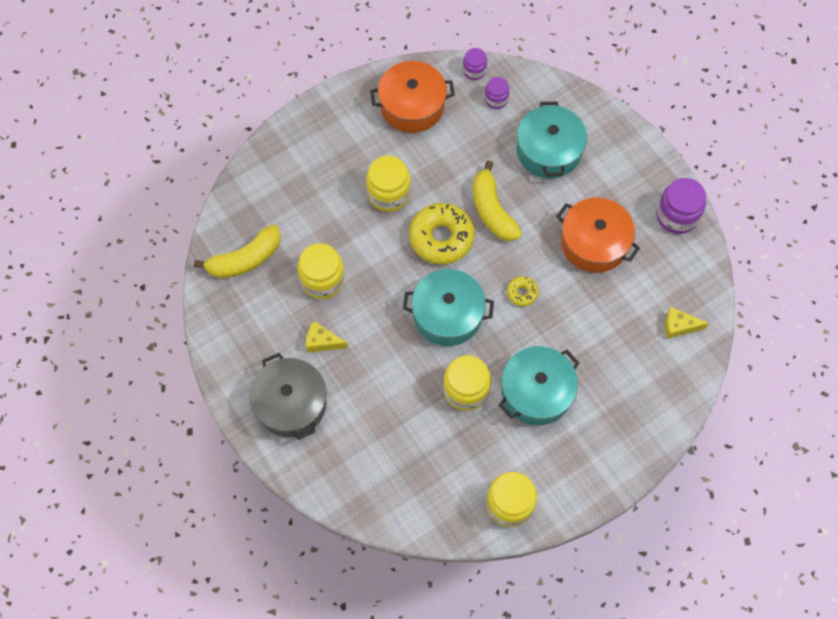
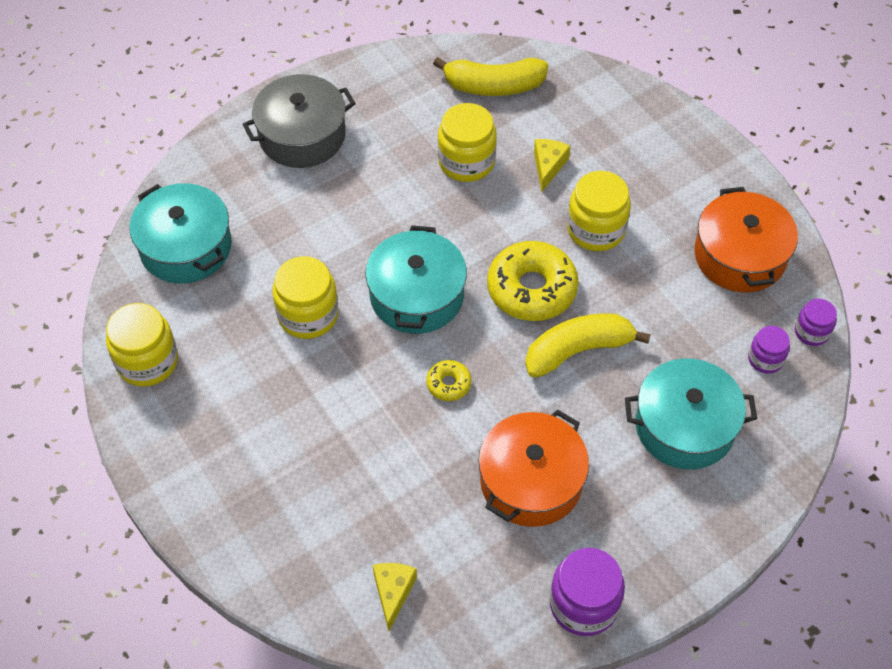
camera: 90 degrees right, 10 degrees down
(245, 259) = (494, 86): yellow banana -> yellow banana turned 60 degrees counterclockwise
(322, 341) = (381, 163): yellow cheese -> yellow cheese (548, 166)
(536, 392) = (299, 397): turquoise pot -> turquoise pot (185, 247)

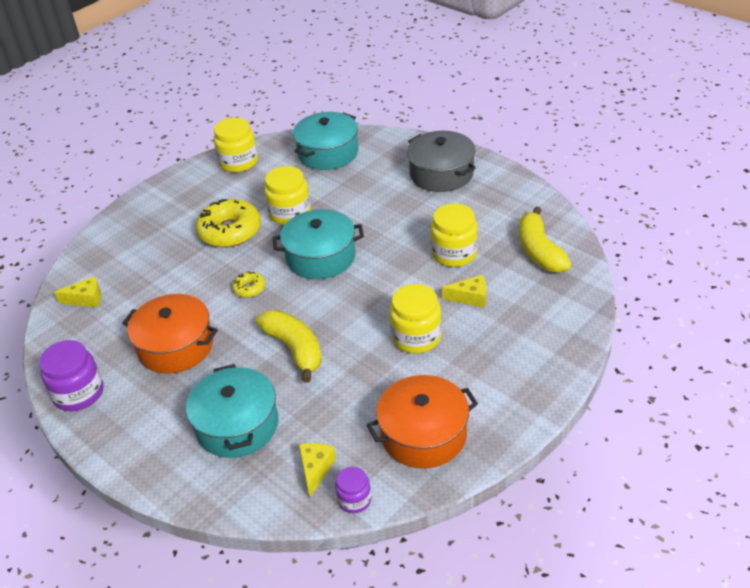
camera: 80 degrees right, 15 degrees down
(531, 289) = (345, 313): yellow donut -> yellow donut (230, 231)
(765, 359) = (316, 469): purple jar -> yellow cheese

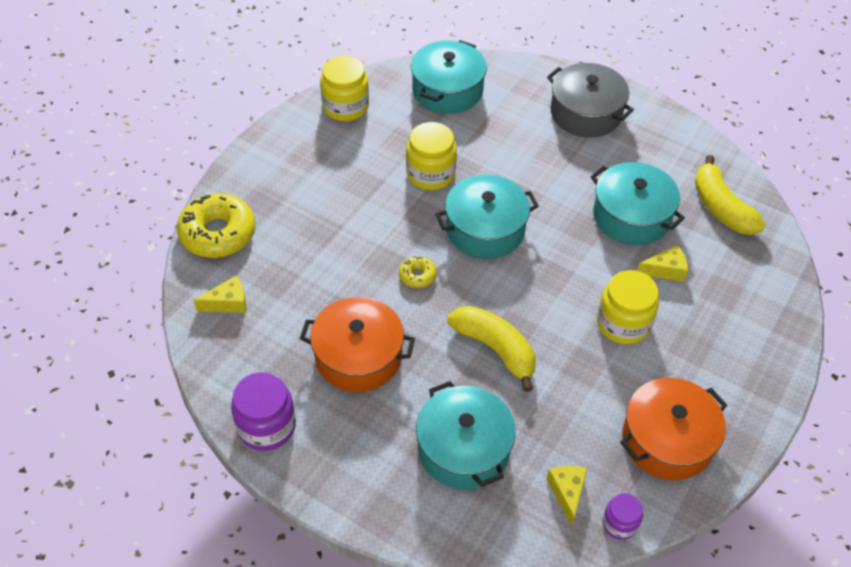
camera: 15 degrees left, 10 degrees up
(230, 231) = (368, 201): yellow donut -> yellow donut (218, 233)
(454, 253) = (631, 216): yellow jar -> turquoise pot

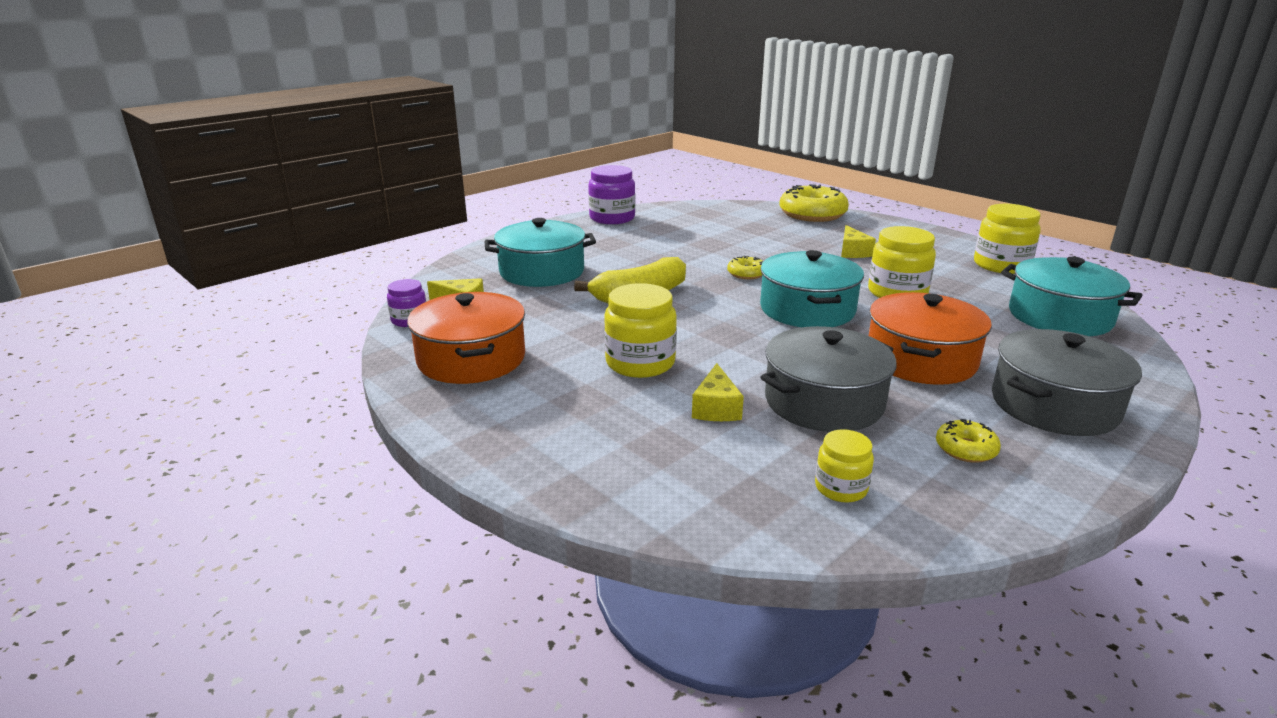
camera: 105 degrees right, 25 degrees down
(228, 303) = (735, 214): yellow cheese -> yellow cheese (852, 252)
(358, 356) = (661, 246): orange pot -> orange pot (920, 359)
(631, 216) = (824, 402): turquoise pot -> grey pot
(655, 155) = (965, 449): none -> yellow donut
(721, 207) = (841, 488): yellow banana -> yellow jar

